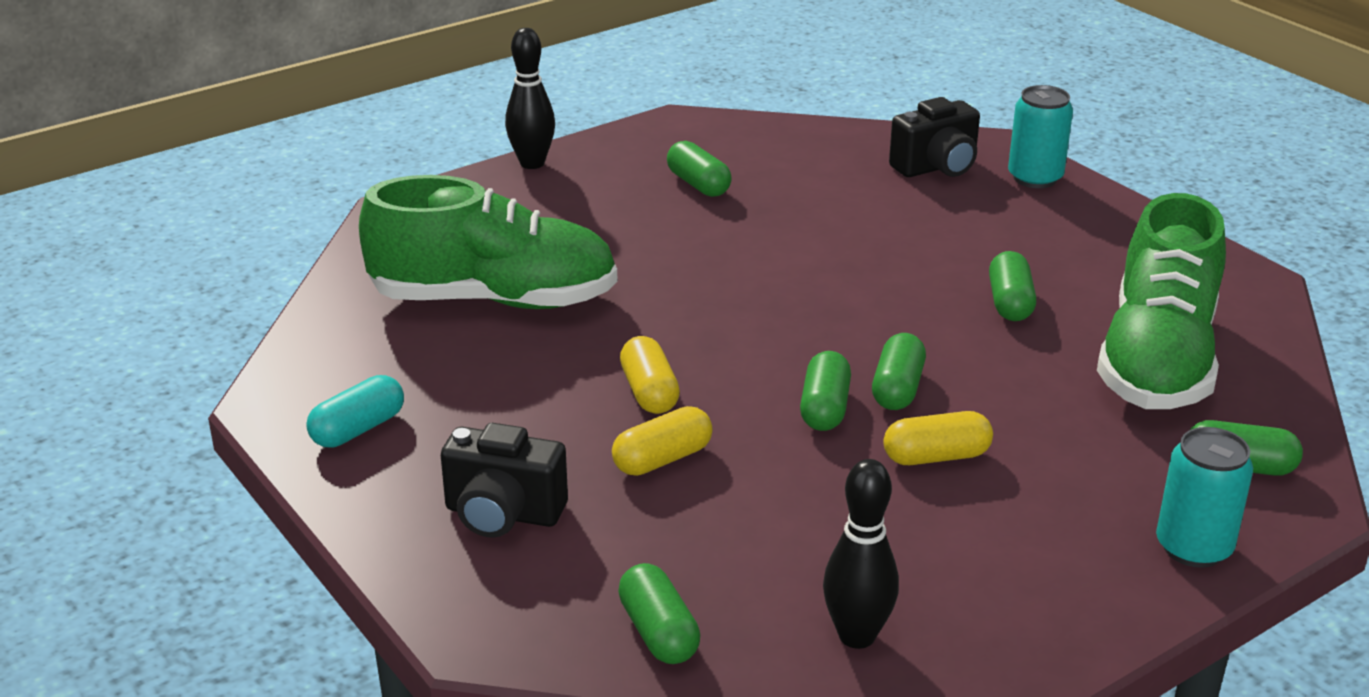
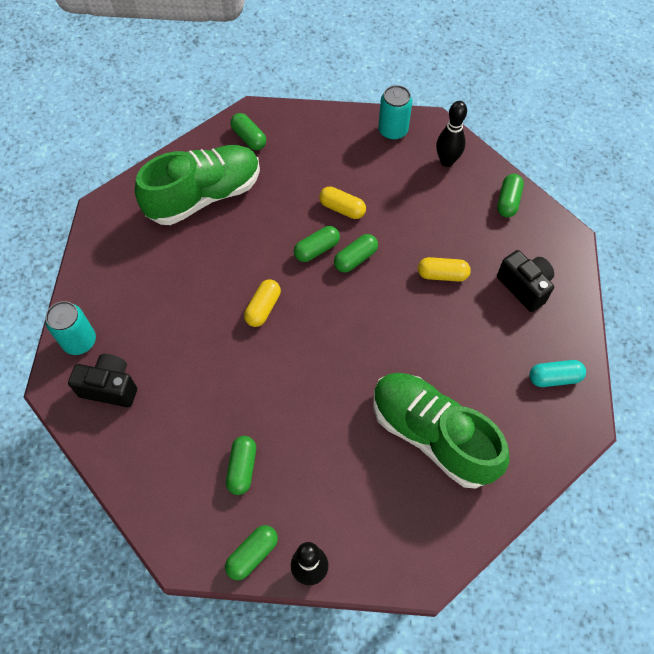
camera: 140 degrees left, 30 degrees up
(649, 392) = (415, 316): yellow capsule -> yellow capsule (263, 308)
(1010, 303) = (213, 264): green capsule -> green capsule (252, 554)
(1193, 547) = (307, 123): turquoise can -> turquoise can (393, 131)

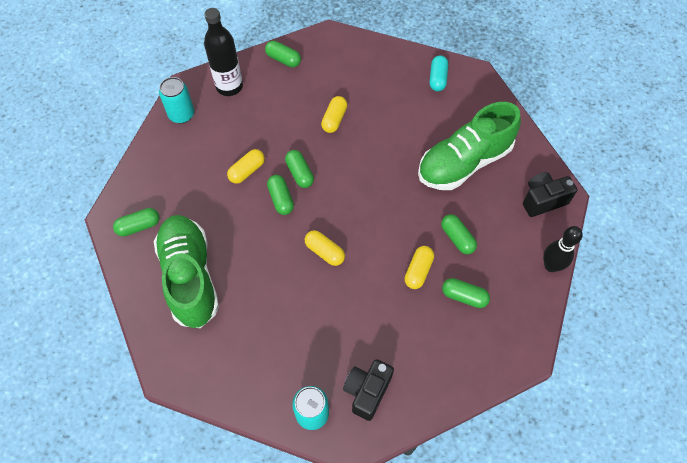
camera: 75 degrees left, 0 degrees up
(252, 554) = (533, 302): green capsule -> green capsule (457, 238)
(263, 410) = (418, 271): none -> yellow capsule
(447, 161) = (229, 86): black bowling pin -> black bottle
(524, 287) = (361, 73): black camera -> black camera (543, 200)

